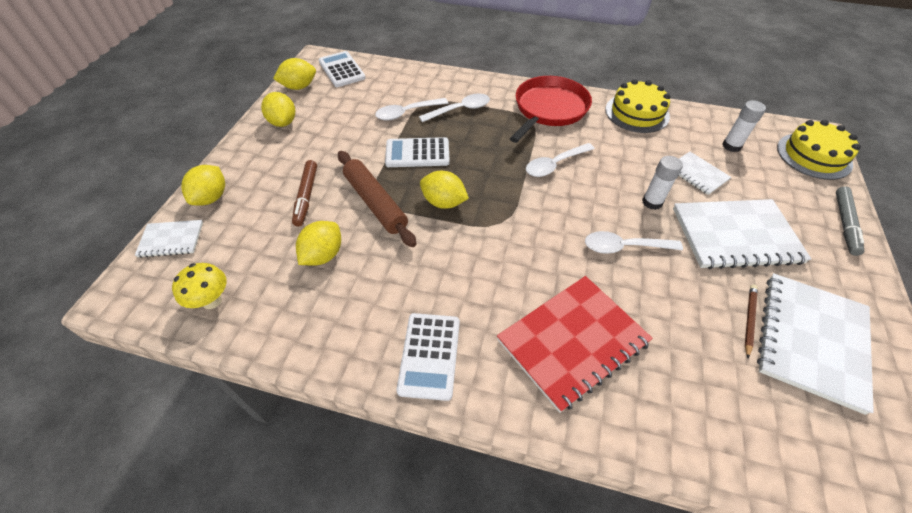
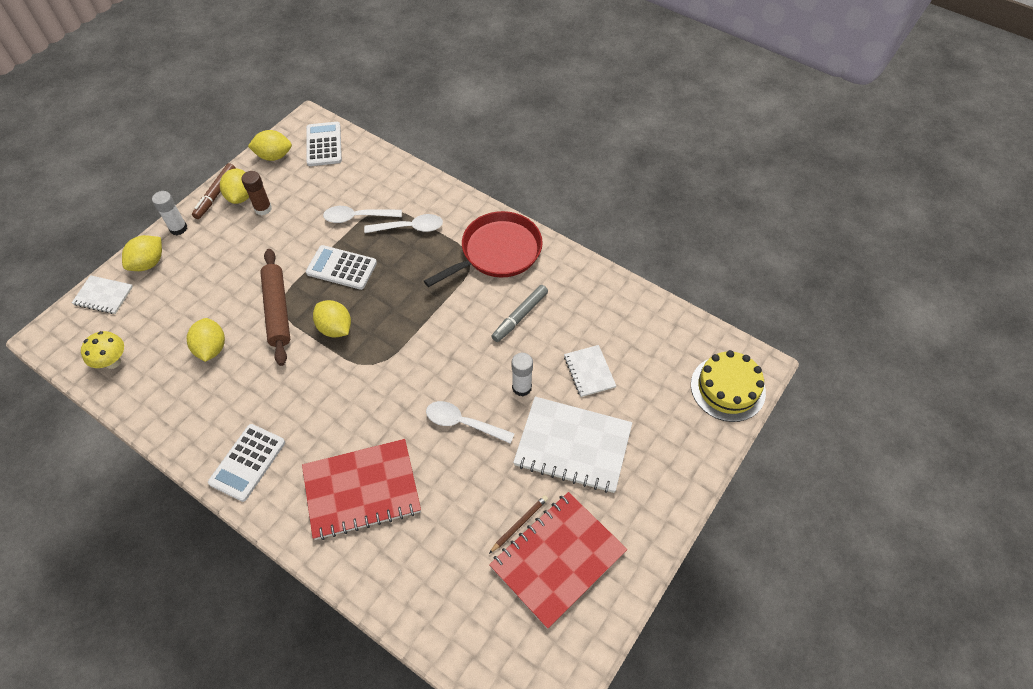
camera: 20 degrees right, 5 degrees up
(306, 196) = (224, 286): brown marker -> brown marker (216, 194)
(311, 126) = (263, 208): none -> brown glue stick
(323, 255) = (211, 348): yellow lemon -> yellow lemon turned 60 degrees counterclockwise
(554, 165) = (459, 319): white spoon -> none
(637, 113) = (584, 282): yellow cake -> none
(731, 146) = (650, 351): white glue stick -> white glue stick (178, 228)
(811, 340) = (558, 559): white notebook -> red notebook
(845, 224) = (689, 469): grey marker -> grey marker (520, 316)

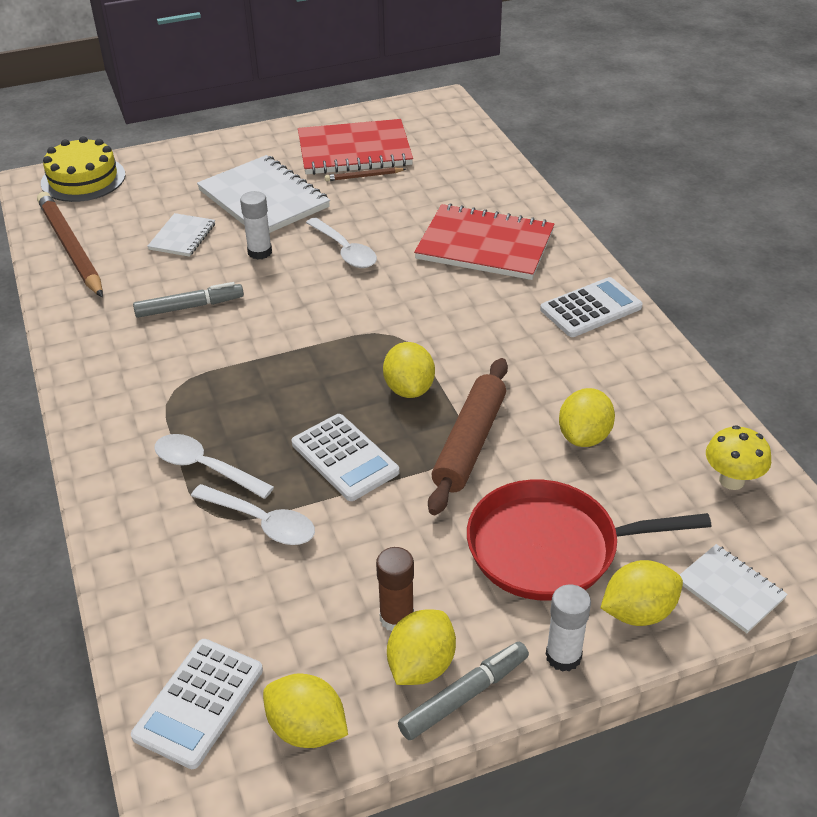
camera: 145 degrees left, 15 degrees down
(216, 194) = (464, 696): brown marker -> grey marker
(497, 252) = (132, 381): red pan -> red pan (550, 547)
(649, 320) = (70, 248): none -> brown pencil

